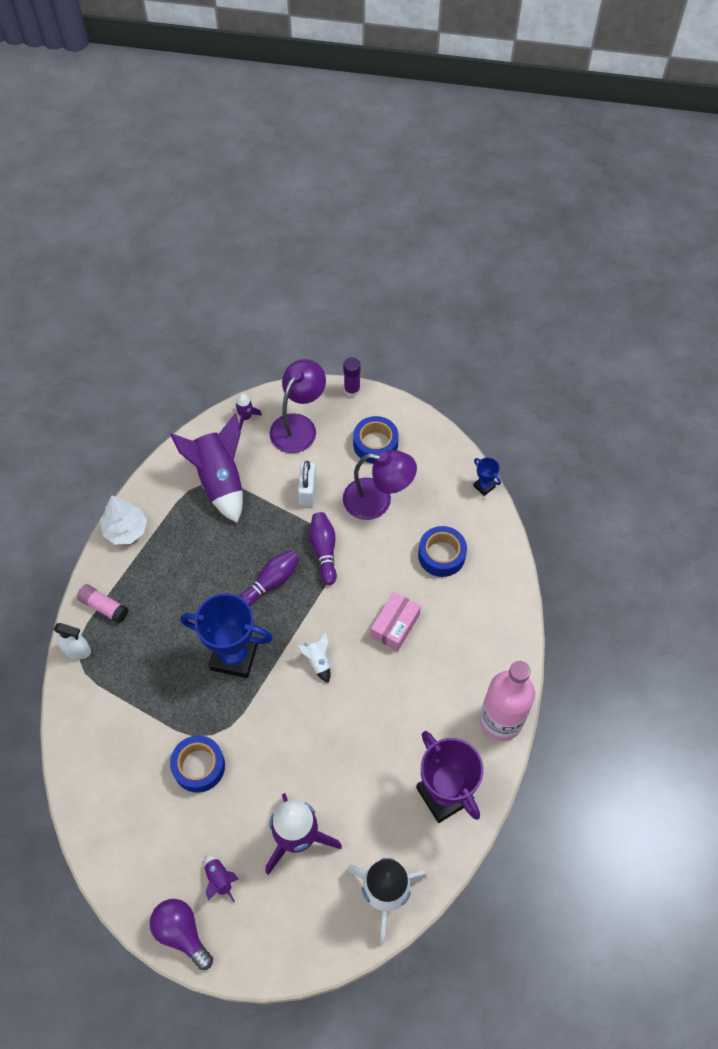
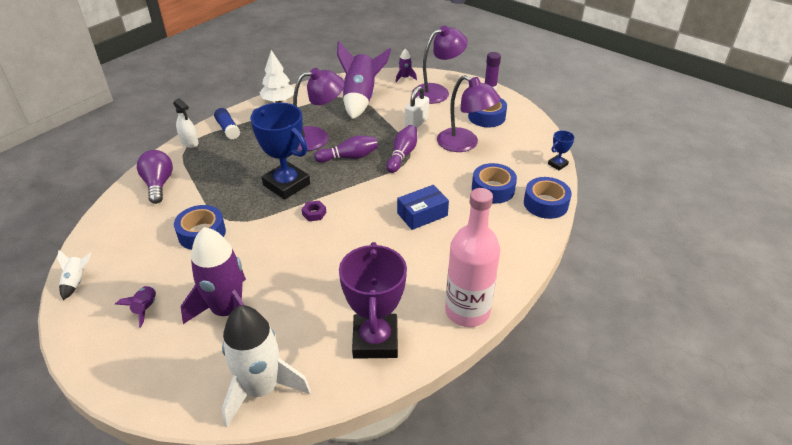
camera: 30 degrees right, 20 degrees down
(104, 607) = (228, 129): pink glue stick -> blue glue stick
(182, 933) = (83, 329): purple light bulb -> purple light bulb (158, 184)
(216, 569) = (317, 137): none -> purple lamp
(291, 680) = (314, 213): none -> purple nut
(318, 661) = (344, 211): white rocket -> white rocket (76, 281)
(395, 625) = (422, 214): pink box -> blue box
(484, 486) = (557, 164): blue trophy -> blue trophy turned 60 degrees clockwise
(500, 550) = (545, 203): none -> blue tape

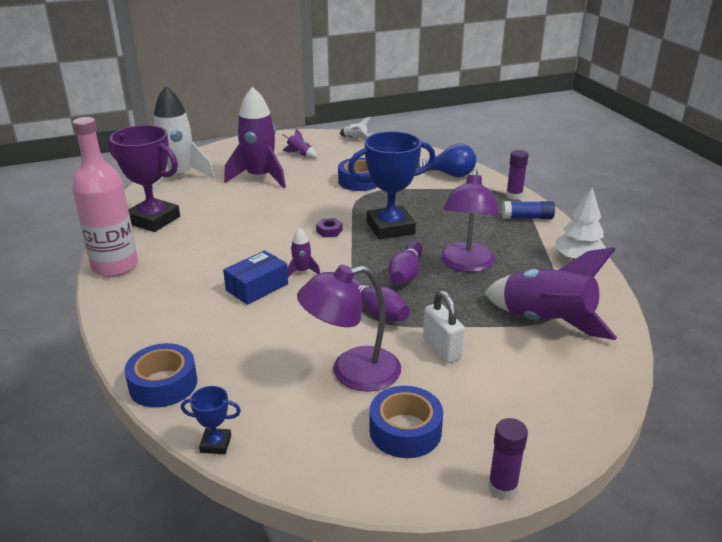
camera: 120 degrees right, 10 degrees down
(158, 184) = (450, 174): purple light bulb -> blue light bulb
(189, 142) = (514, 195): white spray bottle -> purple glue stick
(405, 78) = (596, 389): purple rocket -> purple rocket (302, 271)
(422, 214) = (257, 287): blue box -> blue box turned 45 degrees clockwise
(437, 92) = (524, 408): purple lamp -> none
(493, 189) = (238, 353): blue tape -> none
(557, 164) = (216, 444): blue trophy -> blue trophy turned 75 degrees counterclockwise

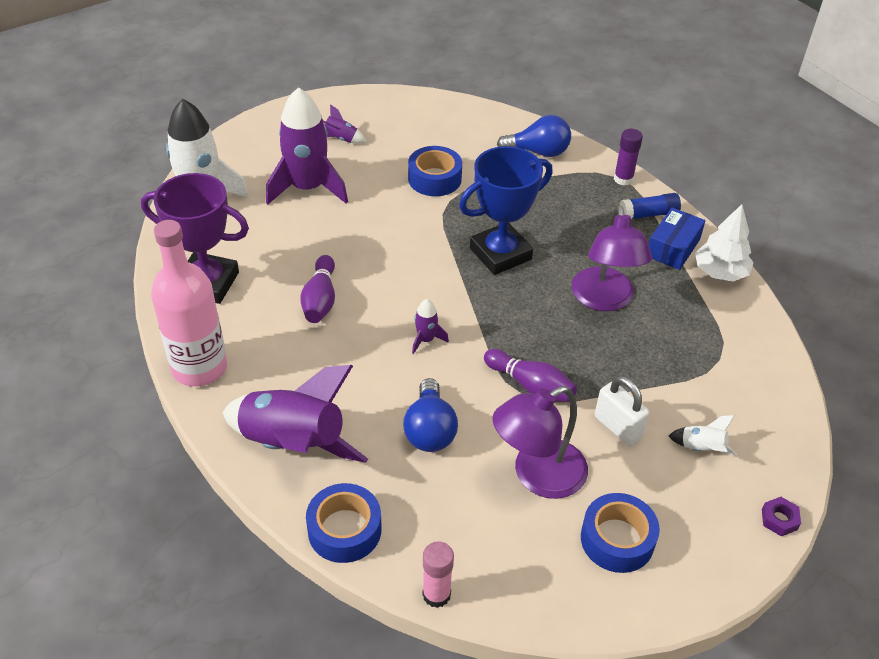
camera: 15 degrees left, 15 degrees up
(216, 444) = (436, 594): blue trophy -> pink glue stick
(257, 287) = (385, 373): blue box -> blue box (673, 247)
(273, 328) = (429, 430): none -> blue light bulb
(329, 231) = (431, 270): purple nut -> purple nut (779, 519)
(355, 139) = (399, 100): white rocket -> white rocket (701, 448)
(406, 274) = (543, 324): purple bowling pin -> purple bowling pin (320, 300)
(502, 487) = (728, 586): purple glue stick -> none
(546, 322) = (711, 371): purple rocket -> purple rocket (293, 444)

